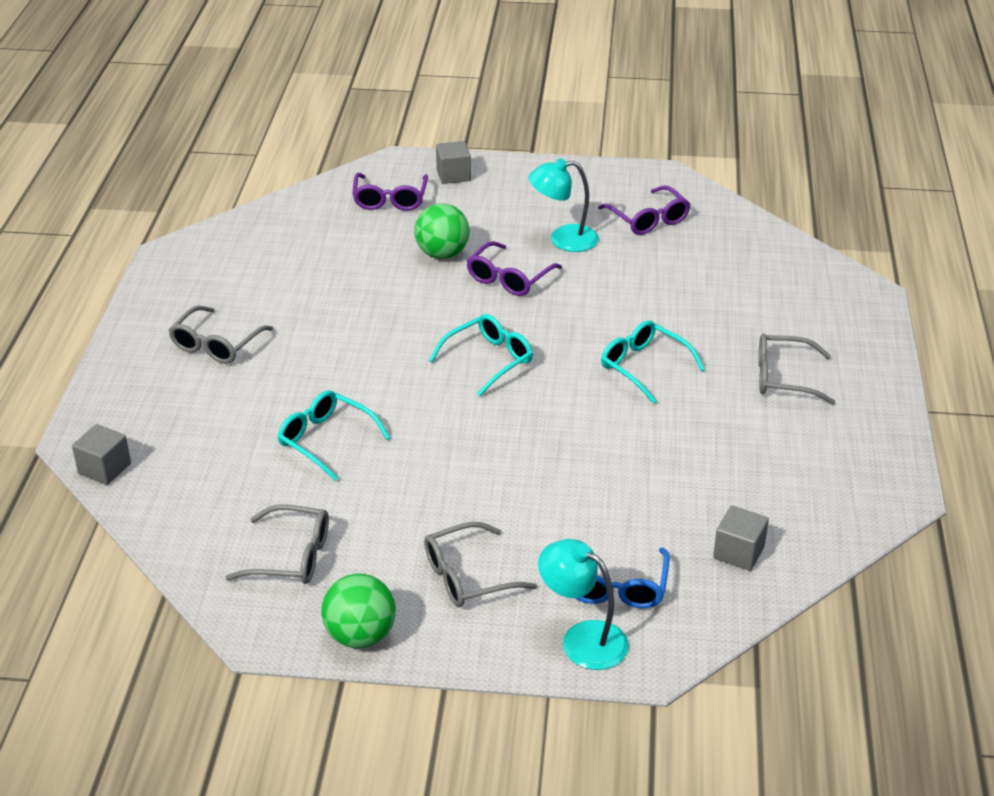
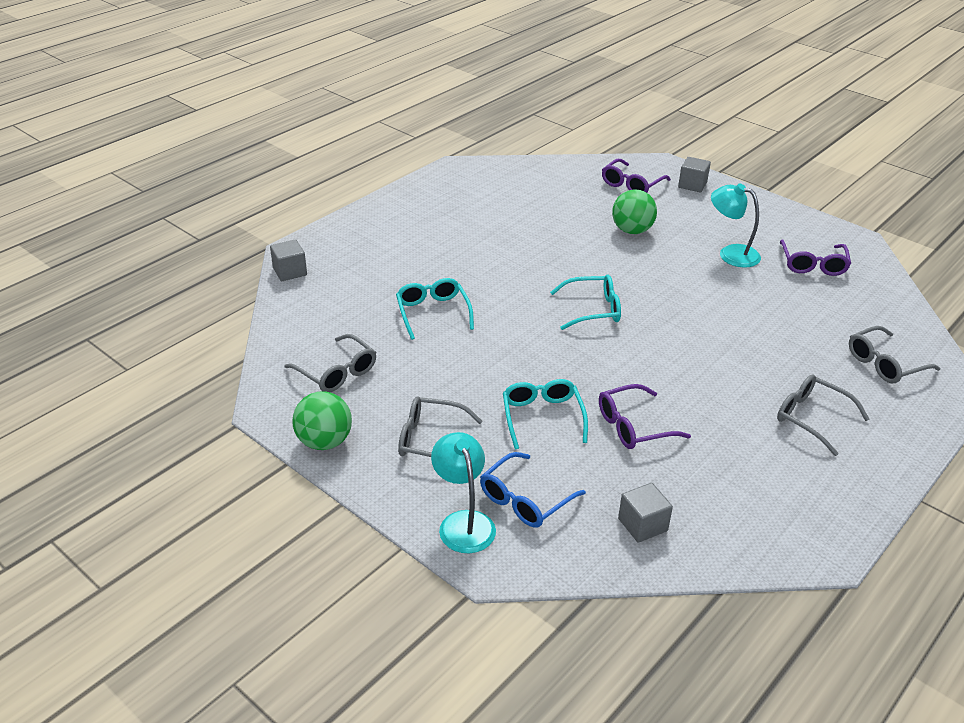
camera: 35 degrees right, 0 degrees up
(215, 345) = (427, 229): grey glasses -> grey glasses (884, 364)
(508, 279) = (662, 264): purple glasses -> purple glasses (632, 426)
(643, 366) = (703, 361): turquoise glasses -> turquoise glasses (542, 416)

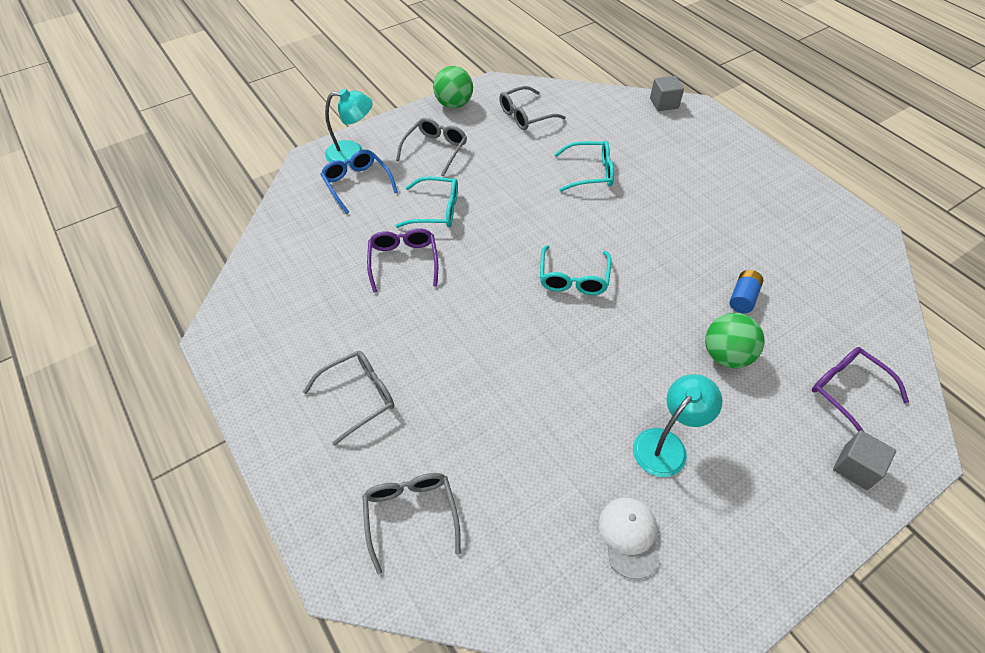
camera: 105 degrees right, 15 degrees up
(566, 223) = (743, 298): none -> blue battery
(642, 525) = (303, 237): grey cube -> none
(813, 265) = (629, 537): purple glasses -> white cap

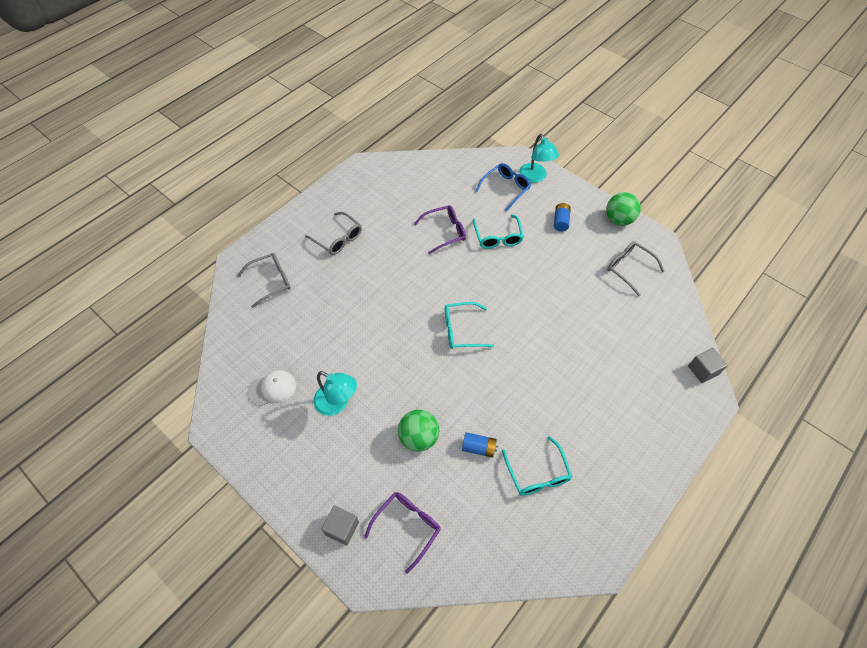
camera: 75 degrees right, 5 degrees up
(436, 149) = (560, 221): grey glasses -> blue battery
(591, 172) = (579, 325): turquoise glasses -> turquoise glasses (538, 474)

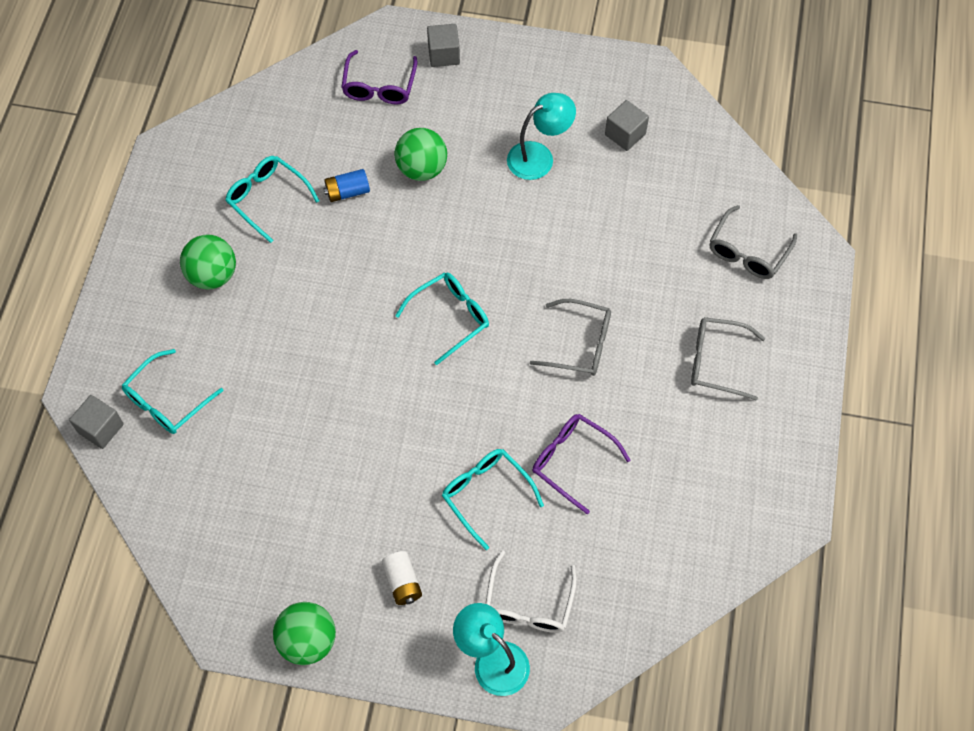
camera: 150 degrees right, 5 degrees up
(272, 389) = (625, 134): white cap -> grey cube
(337, 403) = (539, 156): turquoise lamp -> turquoise lamp turned 150 degrees clockwise
(445, 231) = (571, 460): purple glasses -> purple glasses turned 90 degrees clockwise
(506, 188) = (528, 605): blue glasses -> white glasses
(560, 221) = (402, 582): blue battery -> white battery
(599, 434) = (212, 275): none -> green ball
(628, 268) = (257, 547): grey glasses -> grey glasses (581, 344)
(656, 366) = (166, 402): none -> turquoise glasses

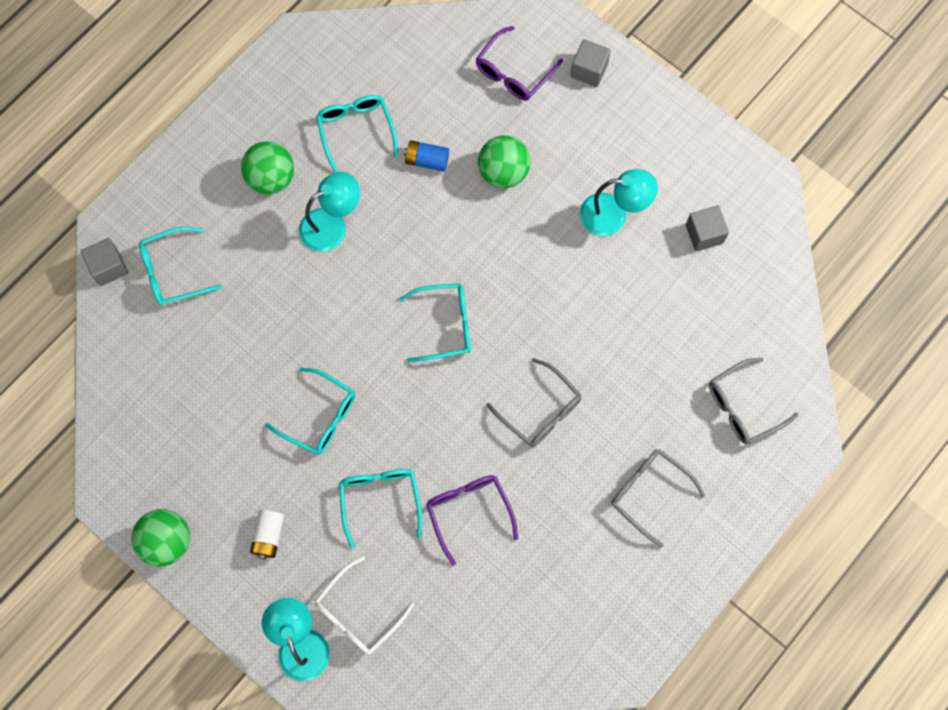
camera: 30 degrees right, 10 degrees up
(294, 286) = (332, 225): none -> turquoise lamp
(386, 453) = (321, 417): none -> turquoise glasses

